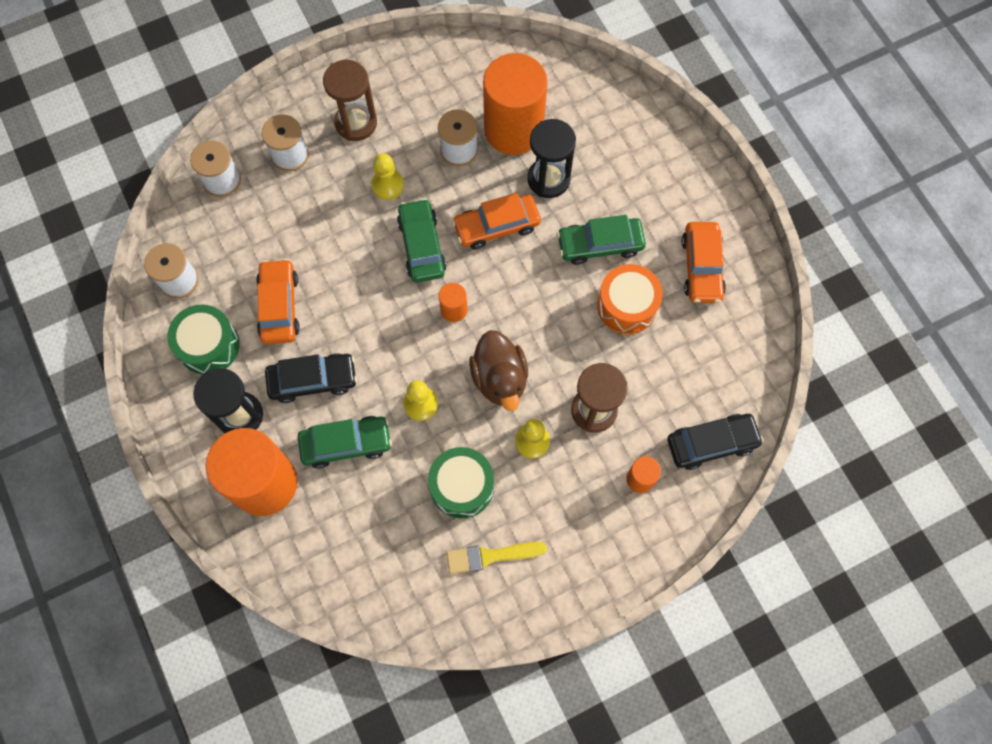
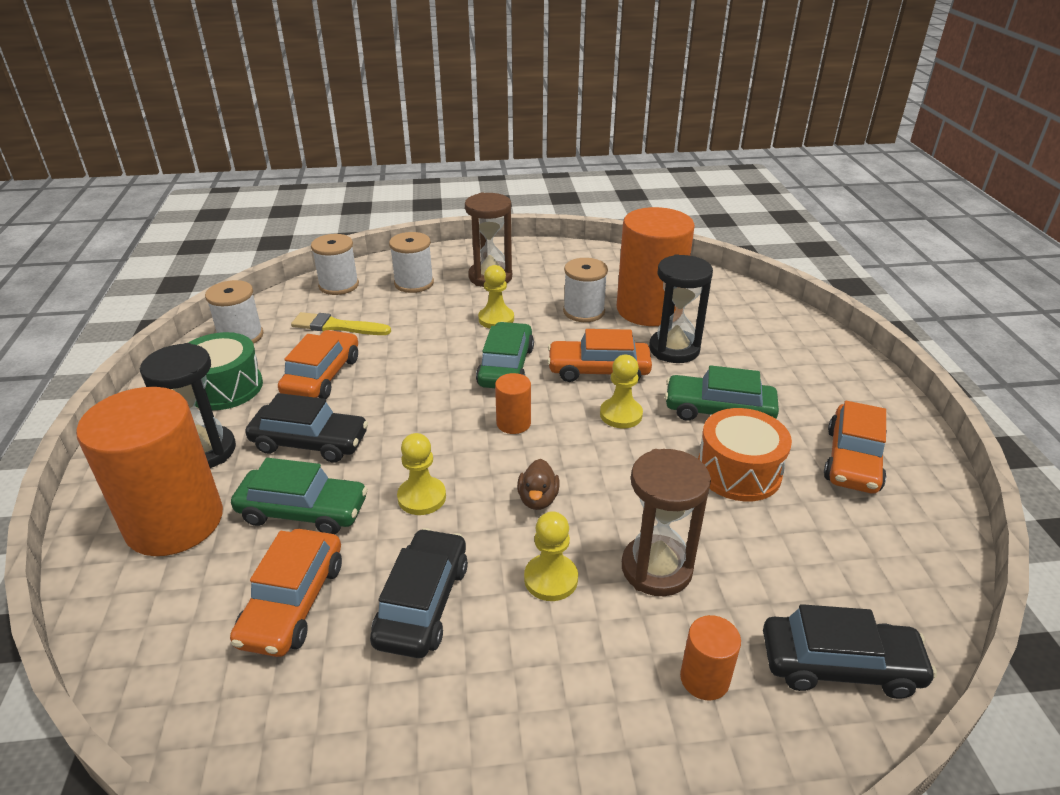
camera: 20 degrees right, 35 degrees down
(382, 514) = (293, 602): none -> orange car
(462, 486) = (423, 603): green drum -> black car
(491, 556) = (415, 712): yellow brush -> yellow brush (336, 326)
(500, 378) = (538, 499): brown duck -> brown duck, size x0.53
(529, 273) = (621, 414): none -> yellow pawn

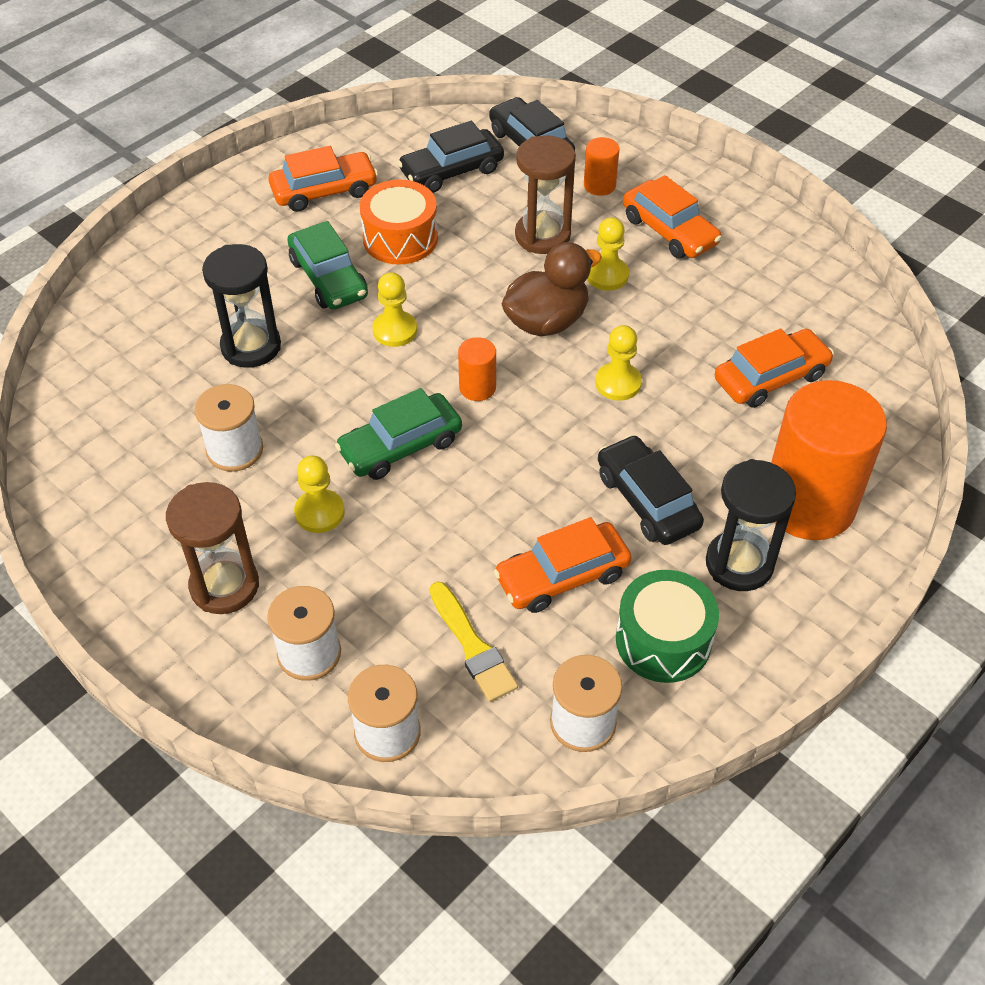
camera: 130 degrees left, 15 degrees up
(303, 511) = (709, 438): green car -> none
(423, 603) = (694, 319): black car -> black car (451, 171)
(538, 499) = (546, 321): brown duck -> brown duck, size x1.88
(598, 370) = (340, 379): orange car -> orange car (669, 231)
(649, 310) = (183, 401): orange cylinder -> none

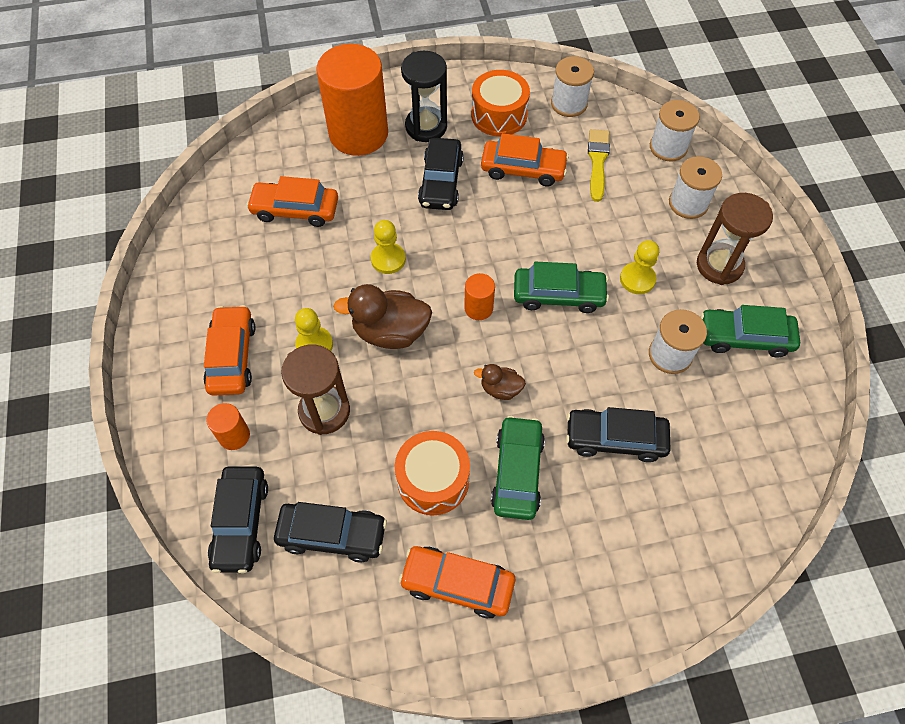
camera: 145 degrees left, 10 degrees up
(155, 513) = (744, 337): none -> green car
(251, 346) = (615, 439): black hourglass -> black car
(395, 330) = (500, 389): yellow pawn -> brown duck
(663, 640) = (499, 115): green drum -> orange drum

